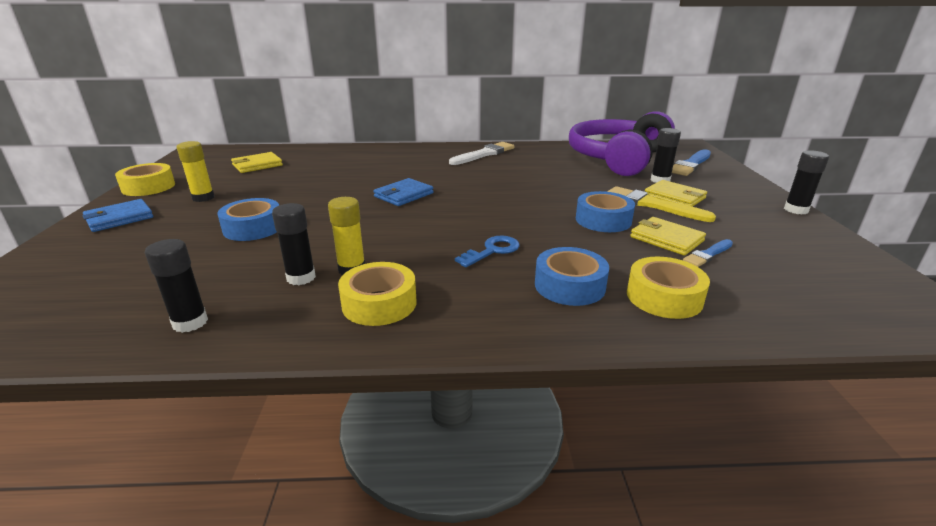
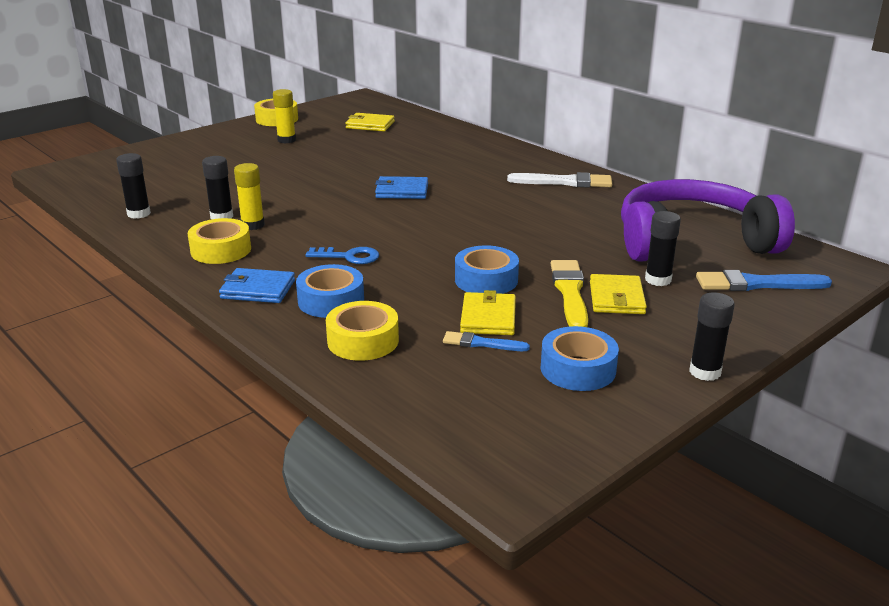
camera: 50 degrees right, 0 degrees up
(119, 218) = (223, 137): blue wallet -> blue wallet (257, 289)
(253, 228) = (266, 174): blue tape -> blue tape (578, 369)

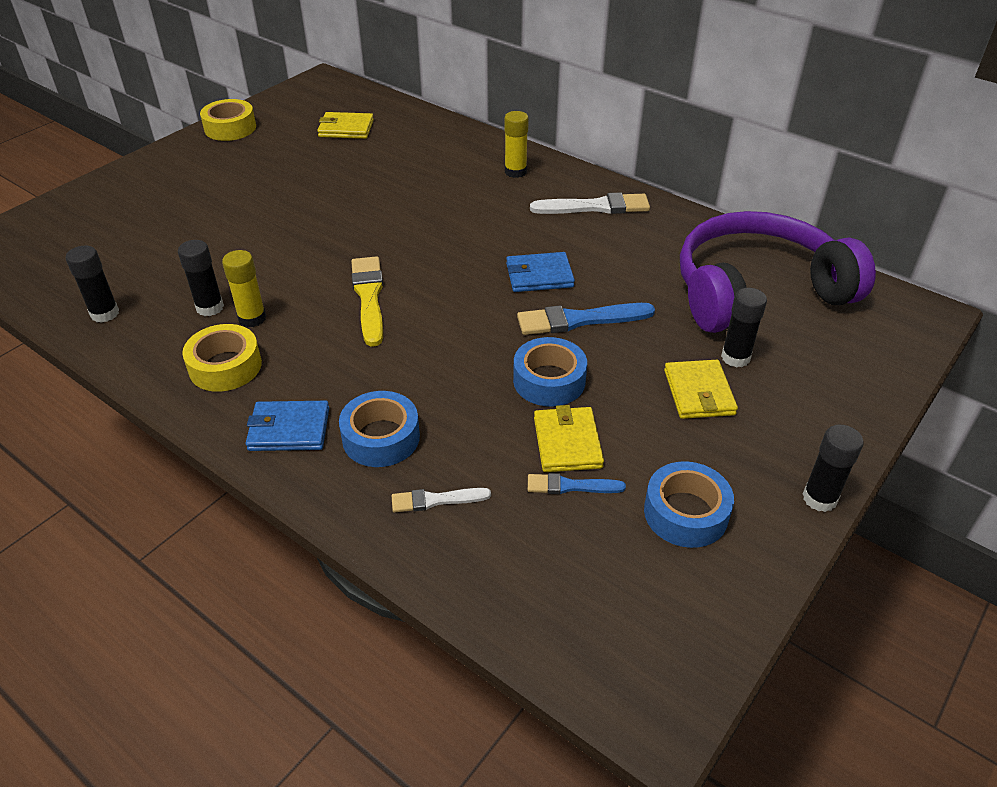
camera: 10 degrees left, 15 degrees up
(286, 140) = (252, 164): yellow glue stick -> yellow glue stick (515, 172)
(349, 257) = (382, 360): blue key -> none
(363, 341) = (436, 500): yellow tape -> white brush
(402, 191) = (414, 240): blue wallet -> blue wallet (539, 275)
(570, 292) = (646, 390): yellow brush -> yellow brush (369, 297)
(756, 284) = (839, 352): blue brush -> blue brush (579, 320)

